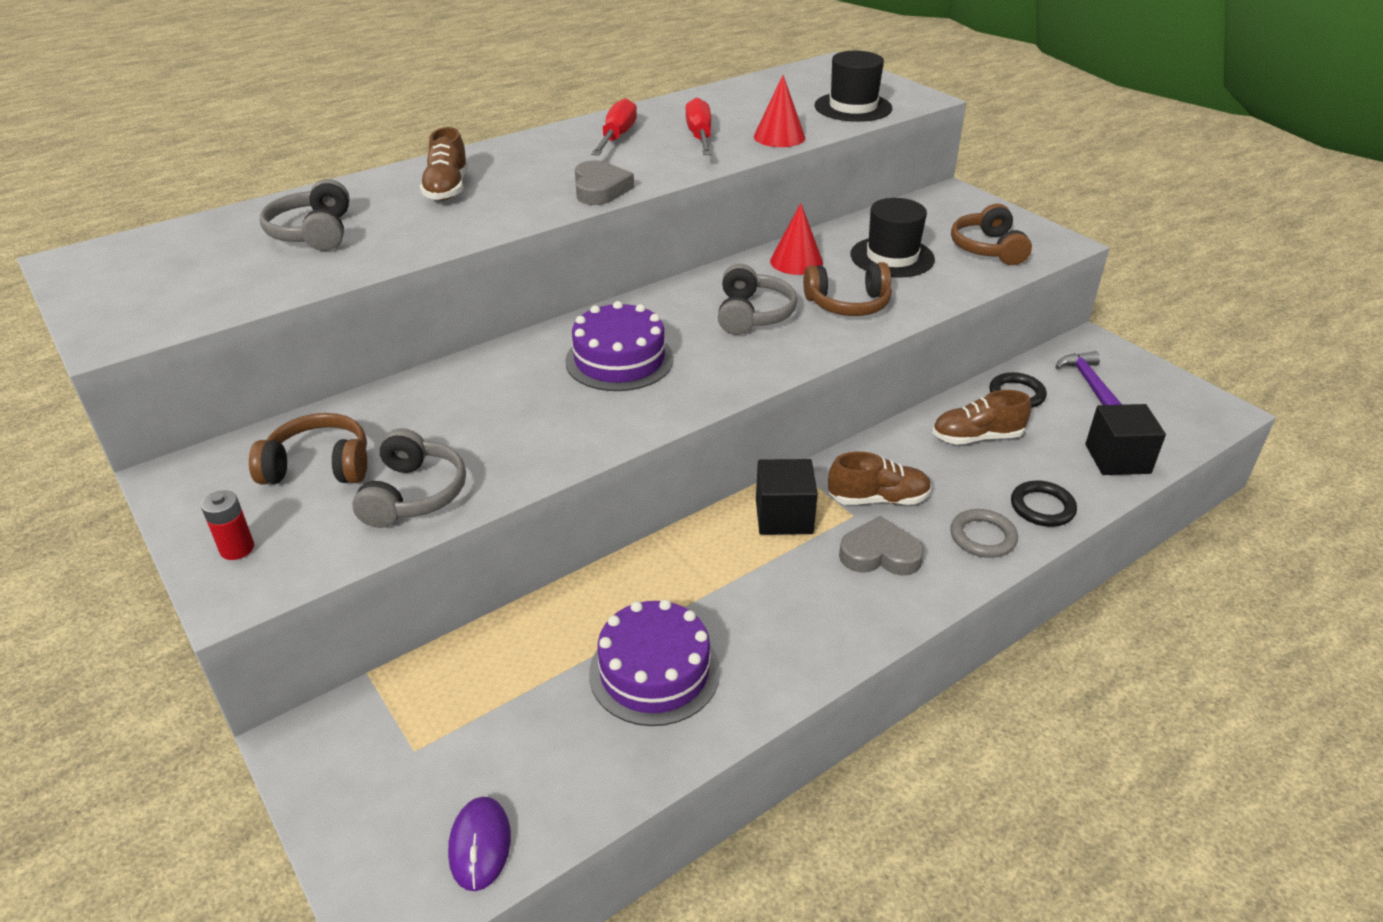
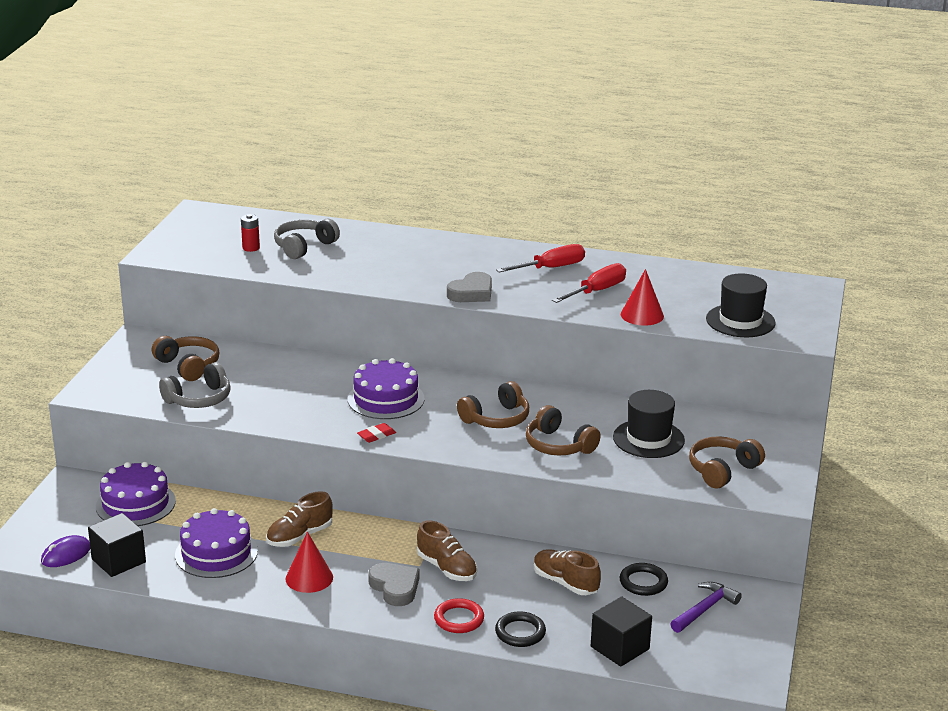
camera: 50 degrees right, 10 degrees down
(237, 549) = (113, 378): red battery -> red battery (251, 248)
(447, 188) = (403, 254): brown shoe -> brown shoe (299, 536)
(447, 696) = (135, 504): none -> purple cake
(689, 400) = (376, 435): none -> red eraser
(752, 314) = (496, 419): grey headphones -> brown headphones
(784, 516) = (387, 542): black cube -> black cube (118, 561)
(796, 261) = (586, 408): red cone -> red cone (309, 578)
(982, 537) = (459, 619): grey ring -> red ring

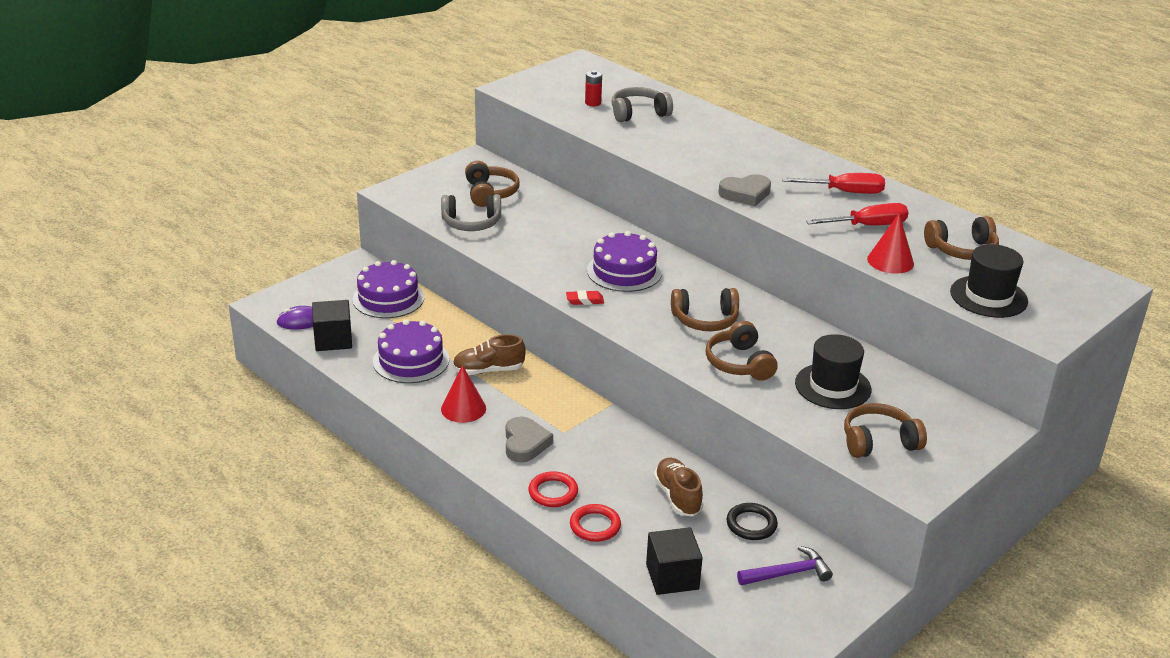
camera: 30 degrees right, 5 degrees up
(447, 568) = (584, 443): brown shoe -> none
(520, 632) = (595, 526): black ring -> red ring
(686, 290) = (962, 250): none -> brown headphones

